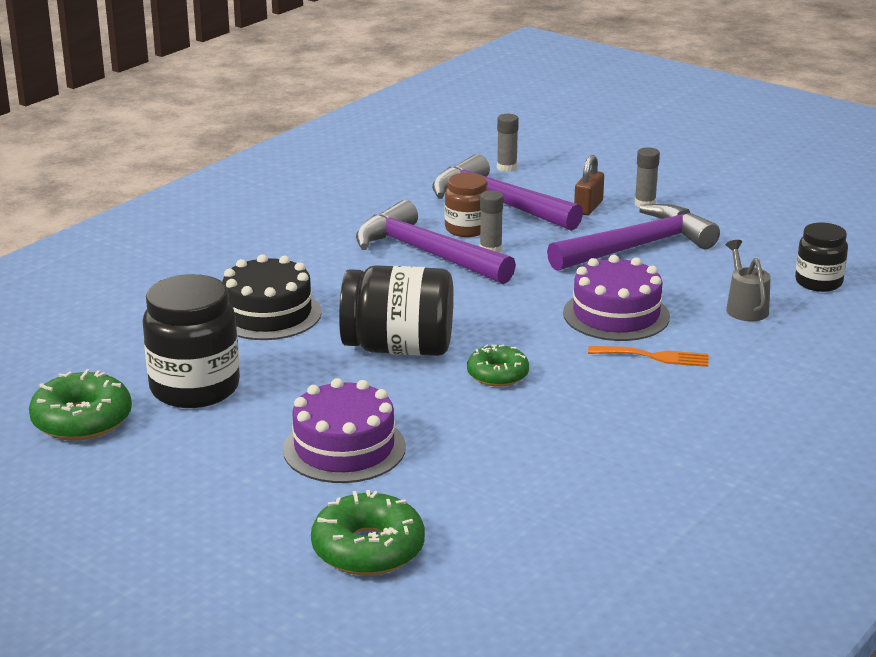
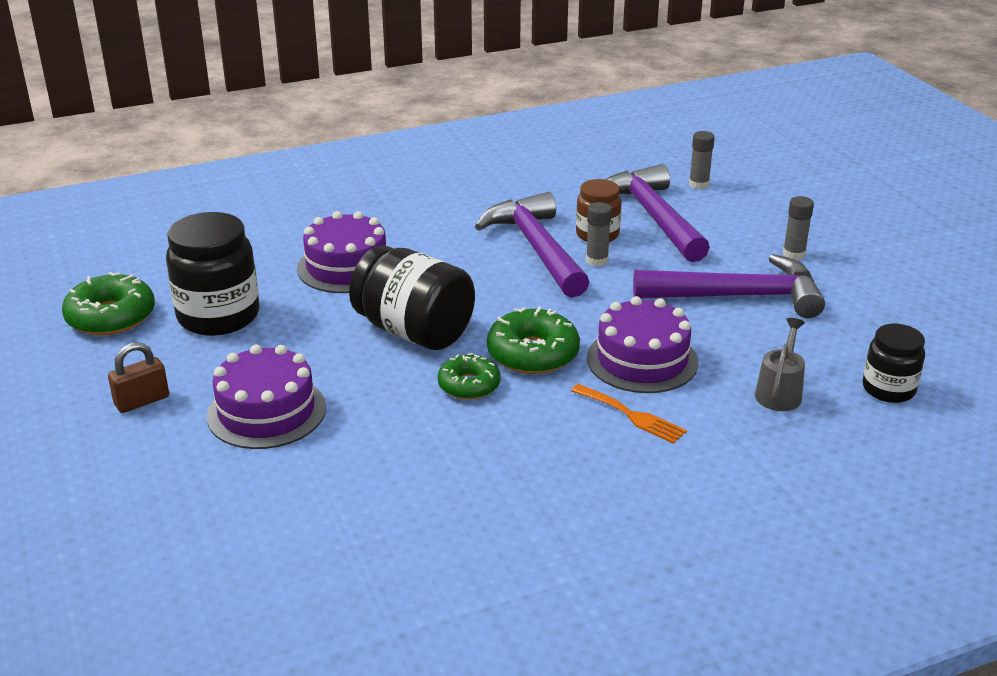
camera: 30 degrees right, 5 degrees up
(268, 314) = (346, 267): black cake -> purple cake
(368, 549) = (178, 515): green donut -> green donut (533, 353)
(588, 207) = (734, 243): brown padlock -> brown padlock (142, 401)

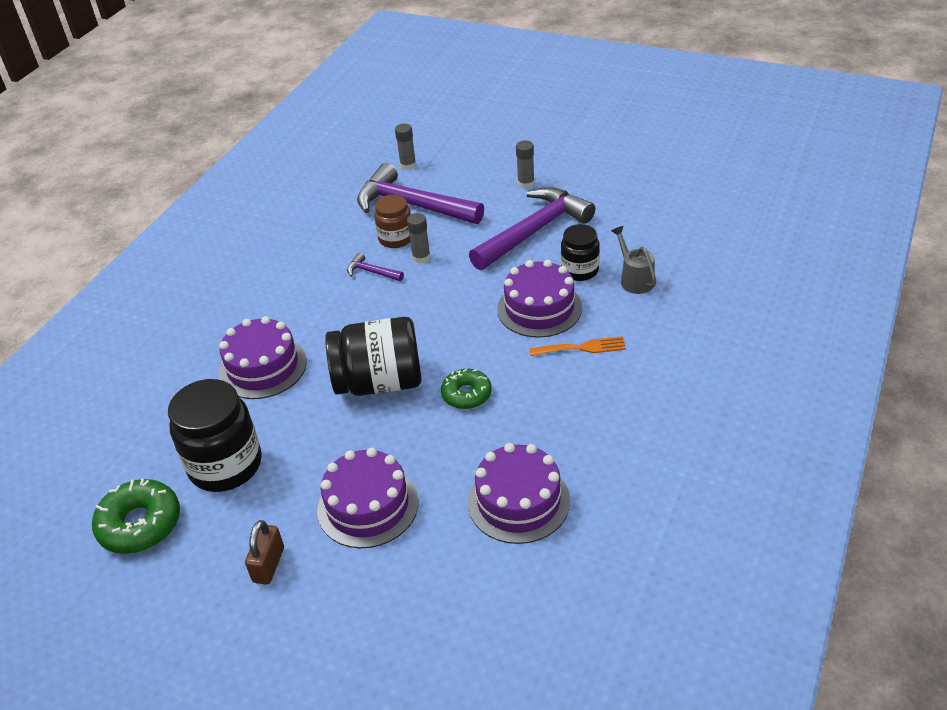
camera: 40 degrees left, 10 degrees up
(382, 493) = (518, 501): none -> purple cake
(533, 353) = (473, 347): green donut -> none
(537, 248) = (372, 272): purple hammer -> purple hammer, size x0.42
(888, 389) = (681, 241): black jar -> black jar (580, 270)

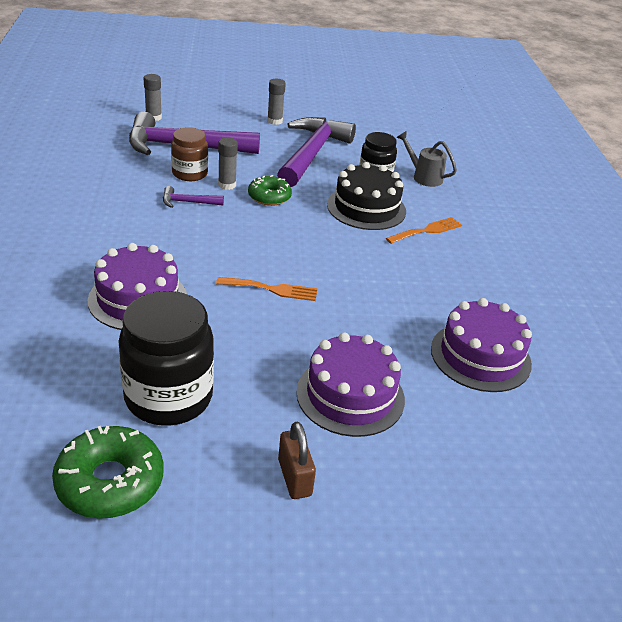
camera: 35 degrees left, 5 degrees down
(379, 382) = (272, 289): black jar -> orange fork
(466, 394) = (361, 283): green donut -> green donut (269, 197)
(539, 308) = (366, 208): purple cake -> black cake

